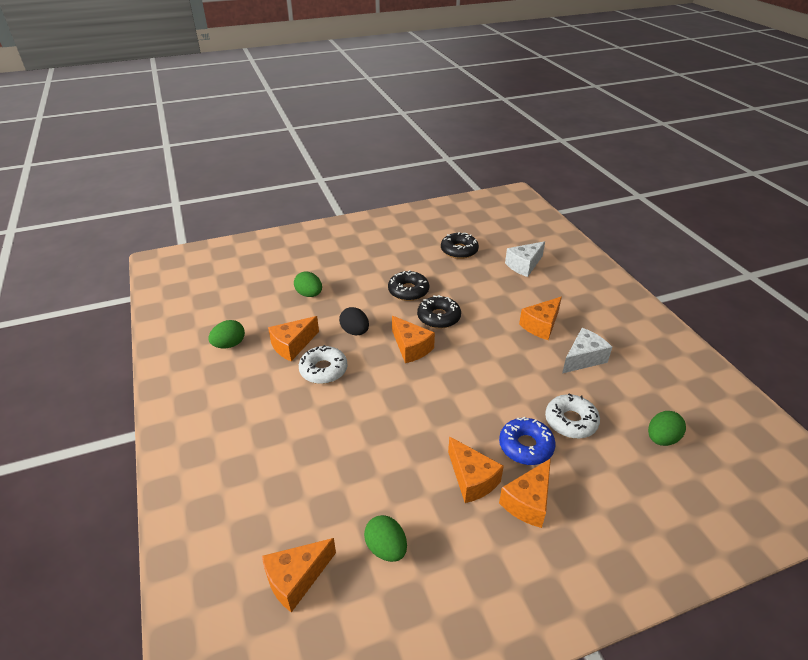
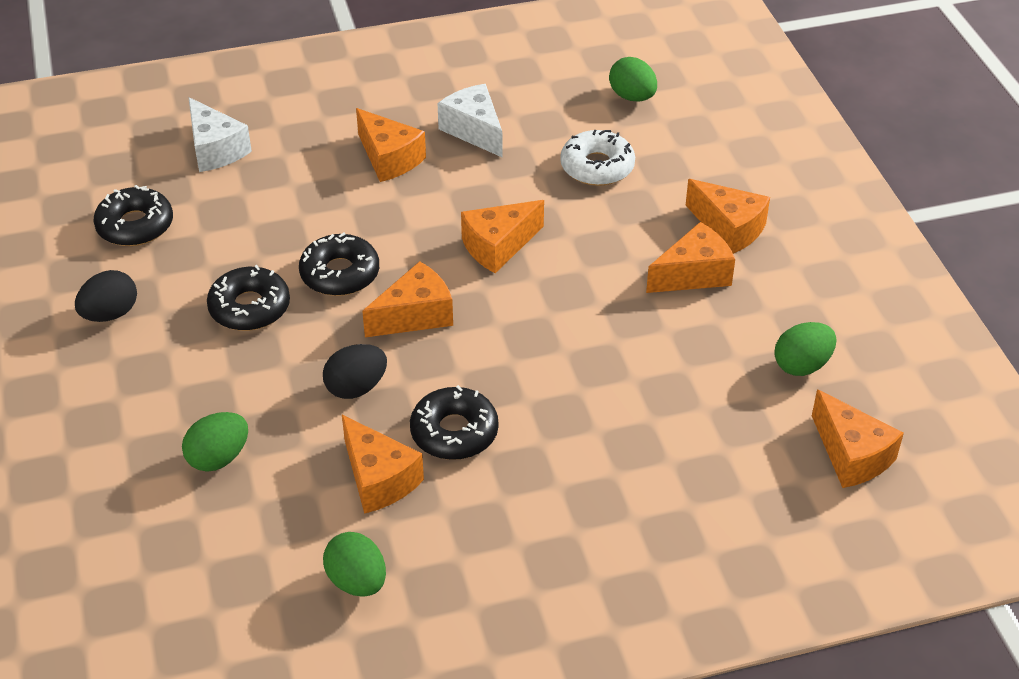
camera: 85 degrees left, 5 degrees up
(323, 370) = (454, 432): white donut -> black donut
(398, 253) = (110, 314): none -> black egg
(476, 377) = (498, 246): none -> orange cheese
(526, 446) = (639, 216): blue donut -> none

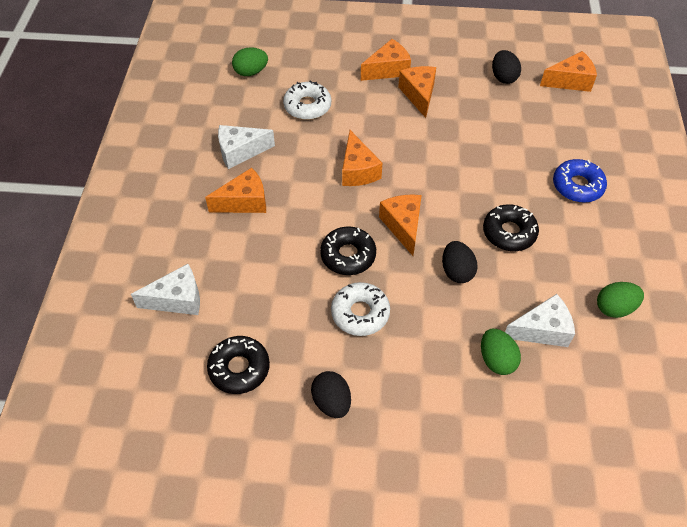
camera: 70 degrees left, 10 degrees up
(249, 307) = (360, 313): black donut -> white donut
(285, 499) = (542, 330): none -> white cheese
(379, 479) = (537, 278): orange cheese -> none
(594, 501) = (577, 186): none -> blue donut
(802, 365) = (503, 77): green egg -> black egg

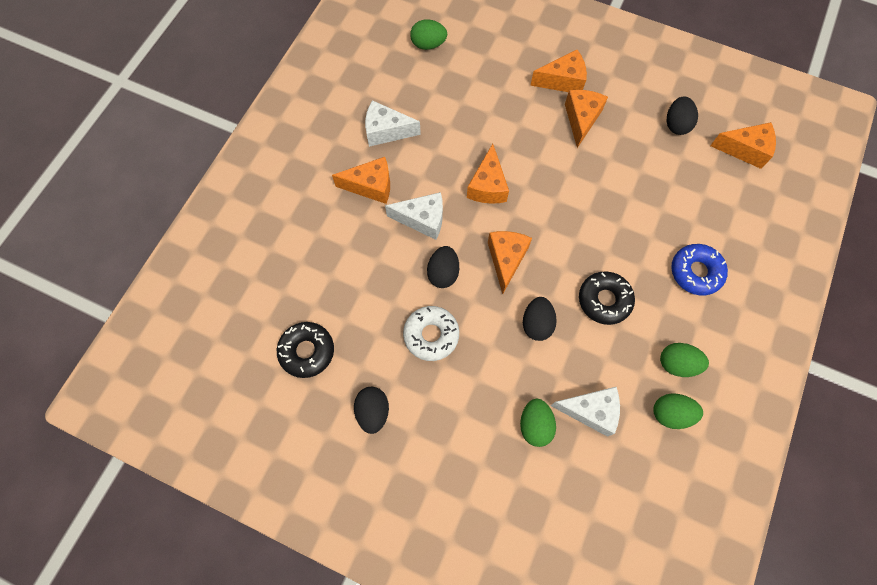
camera: 20 degrees right, 15 degrees up
(177, 299) = (278, 266): white cheese -> white cheese (422, 219)
(307, 106) = (467, 99): white donut -> none
(348, 255) = (443, 273): black donut -> black egg
(599, 265) = (677, 363): none -> green egg

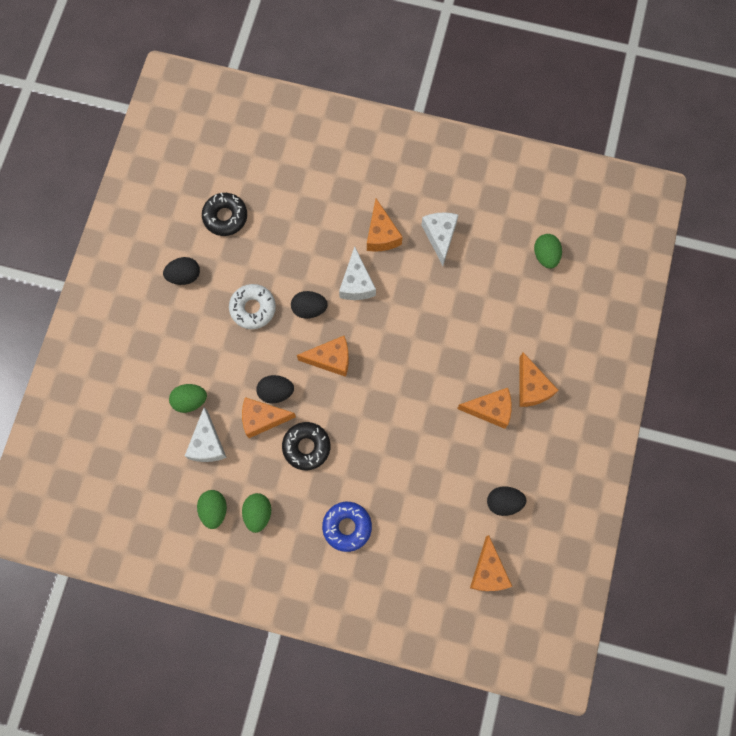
camera: 80 degrees right, 5 degrees up
(487, 186) = (400, 333): orange cheese -> orange cheese (262, 419)

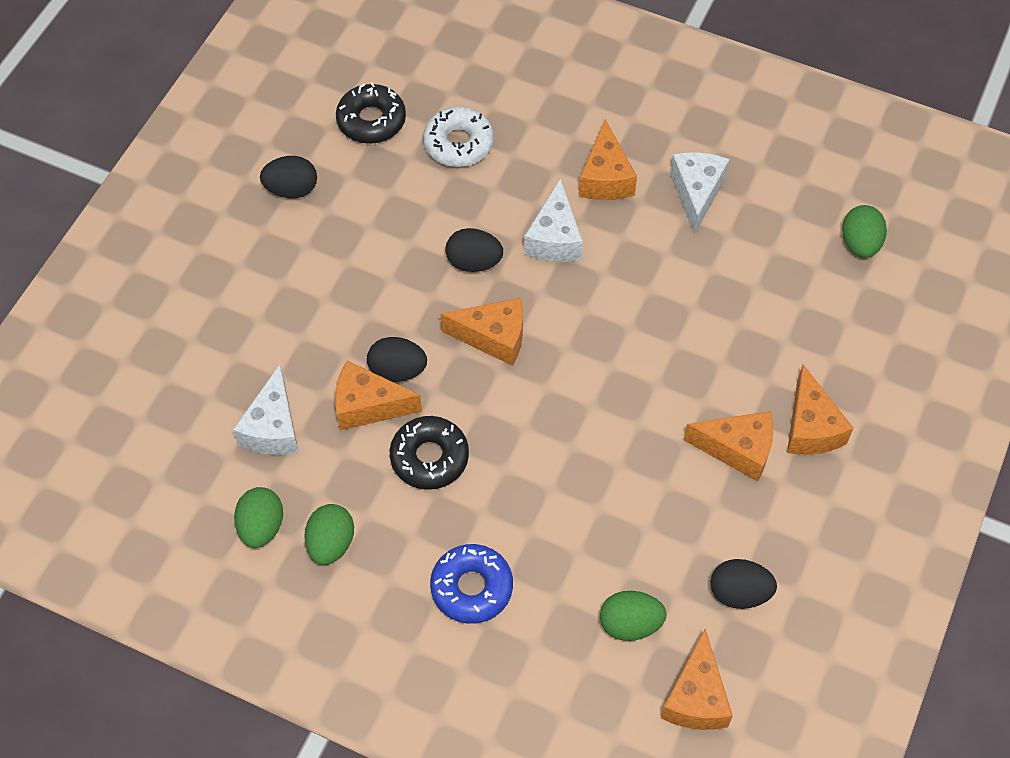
camera: 10 degrees right, 15 degrees down
(190, 401) = (260, 362): green egg -> green egg (630, 624)
(253, 308) = (386, 249): white donut -> white donut (458, 143)

